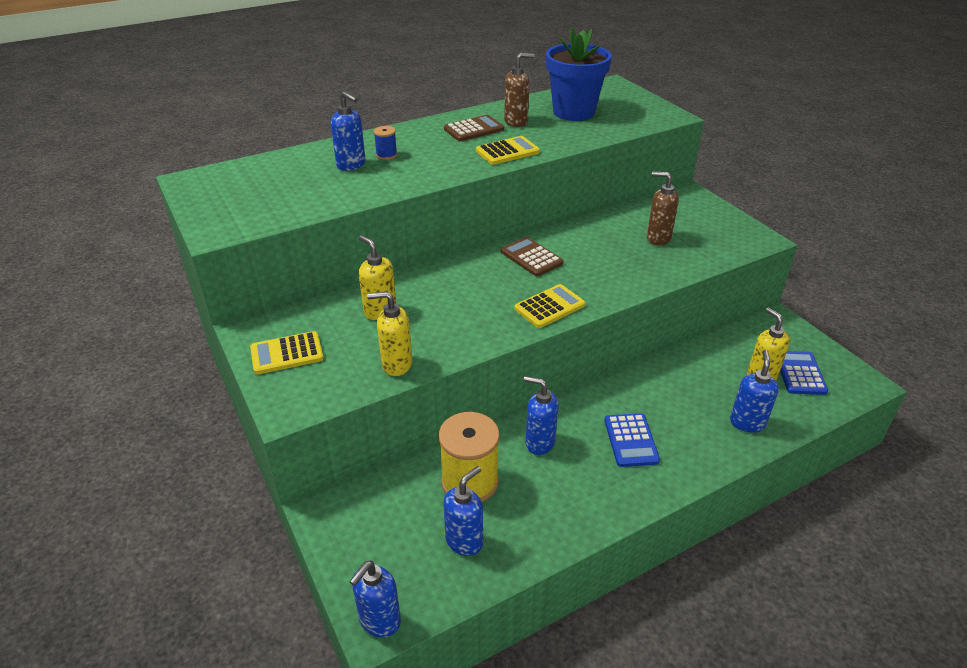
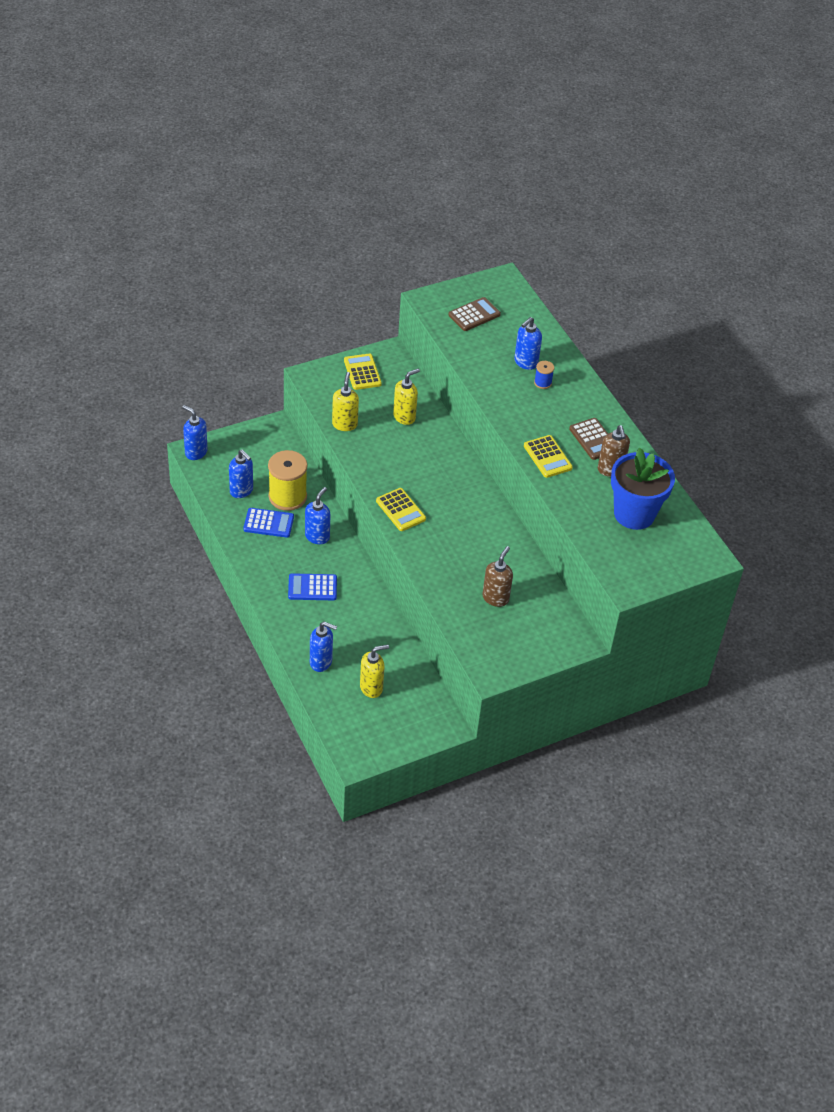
camera: 90 degrees right, 10 degrees up
(531, 257) = (469, 508): brown calculator -> brown calculator (474, 315)
(799, 373) = (373, 716): blue calculator -> blue calculator (268, 523)

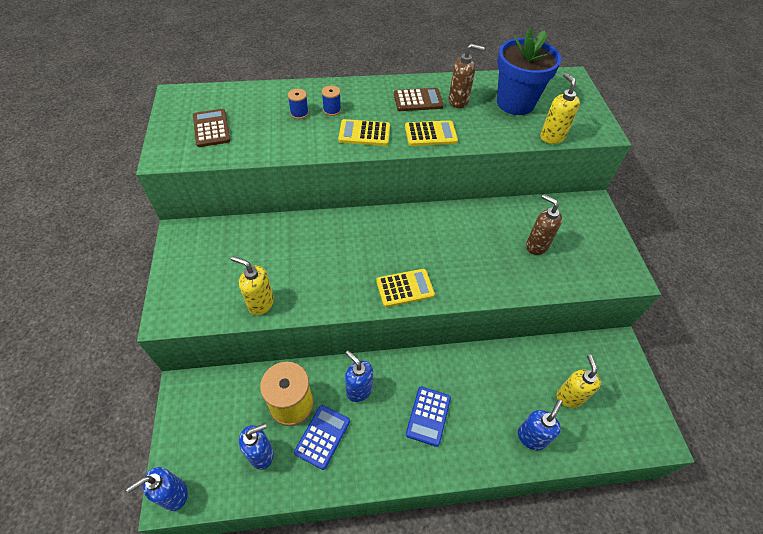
camera: 70 degrees left, 5 degrees up
(362, 372) = (192, 265): yellow calculator -> yellow calculator (364, 133)
(404, 417) = (276, 247): yellow soap dispenser -> yellow soap dispenser (552, 137)
(525, 362) = (299, 113): blue soap dispenser -> blue spool

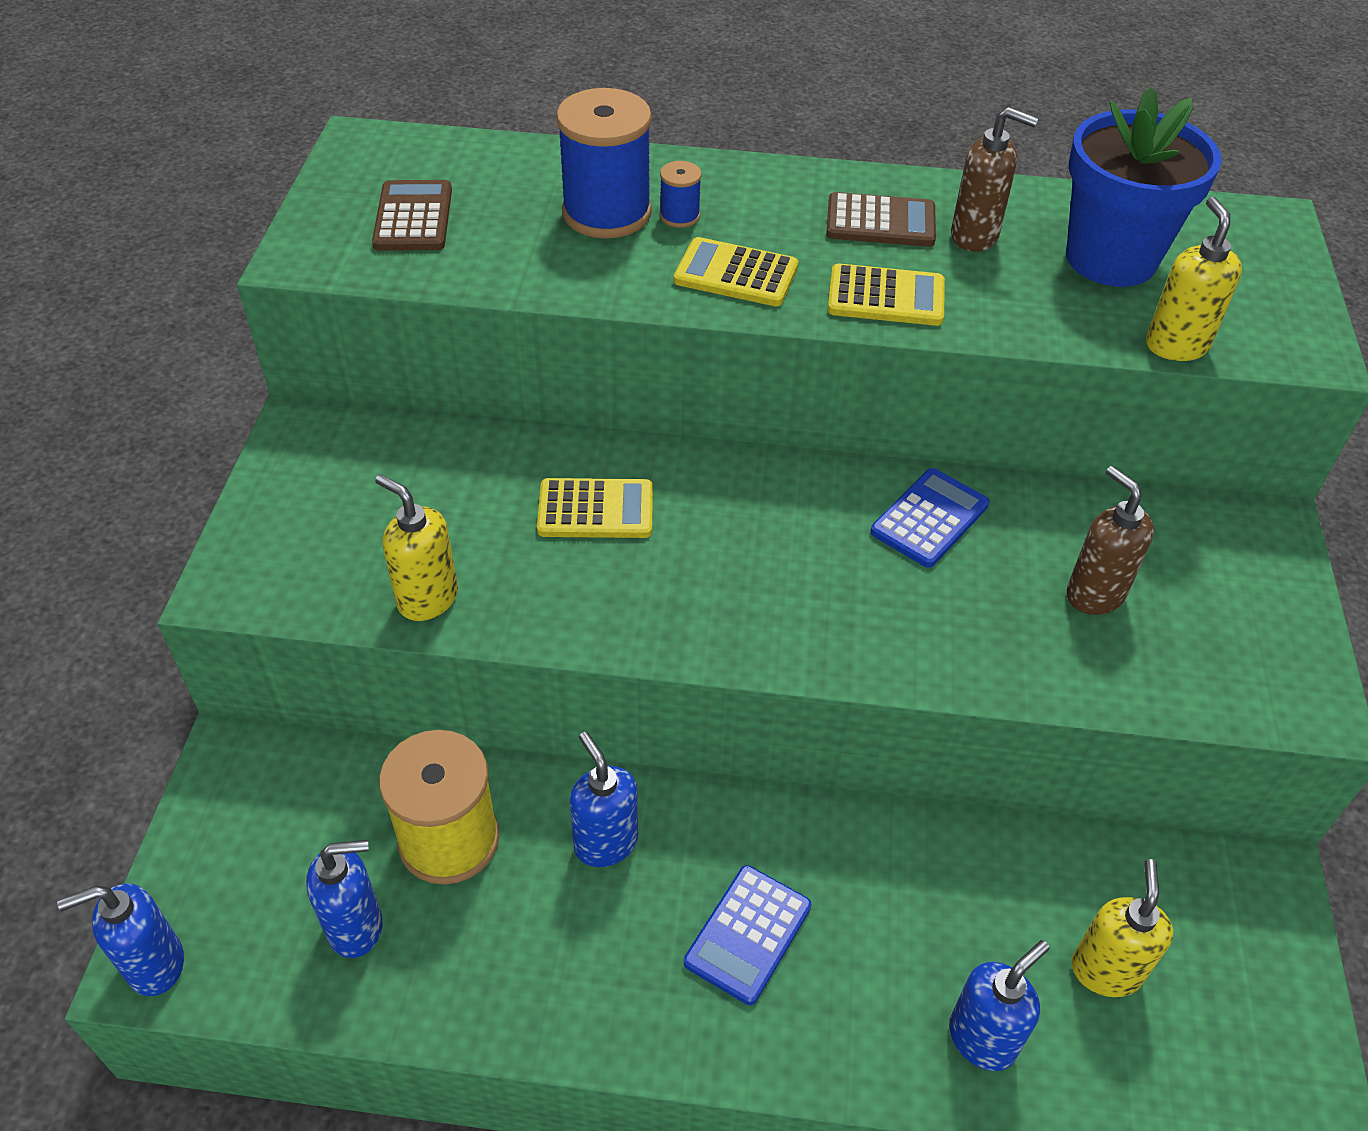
camera: 15 degrees right, 5 degrees down
(299, 113) = (607, 213): blue spool -> blue spool, size x2.20
(322, 436) = (497, 922): blue calculator -> blue calculator (929, 518)
(405, 288) = (752, 628): yellow calculator -> yellow calculator (595, 510)

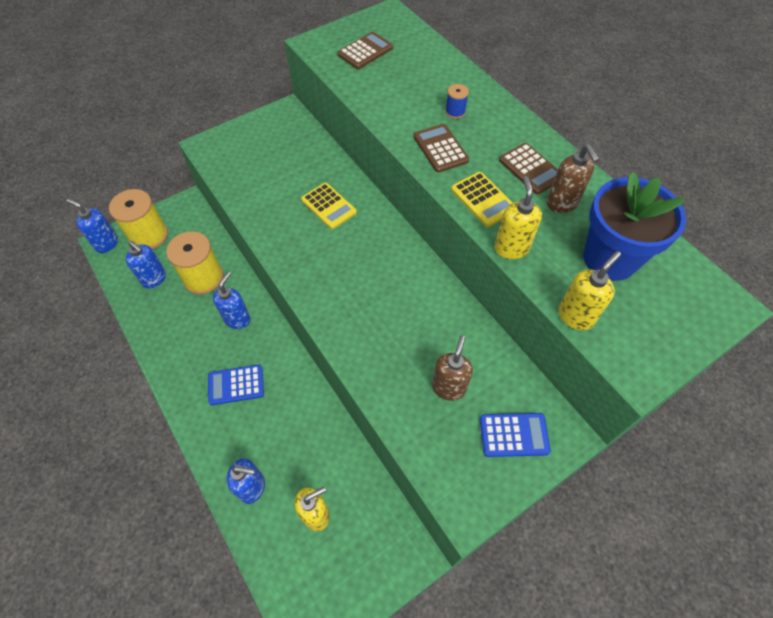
camera: 50 degrees right, 10 degrees up
(230, 872) = (149, 236): none -> yellow spool
(427, 598) = (245, 193): yellow soap dispenser -> yellow soap dispenser (511, 248)
(607, 213) = (431, 93): blue spool -> none
(736, 274) = (440, 149): yellow calculator -> brown calculator
(929, 518) = (431, 305): blue calculator -> blue calculator (514, 435)

